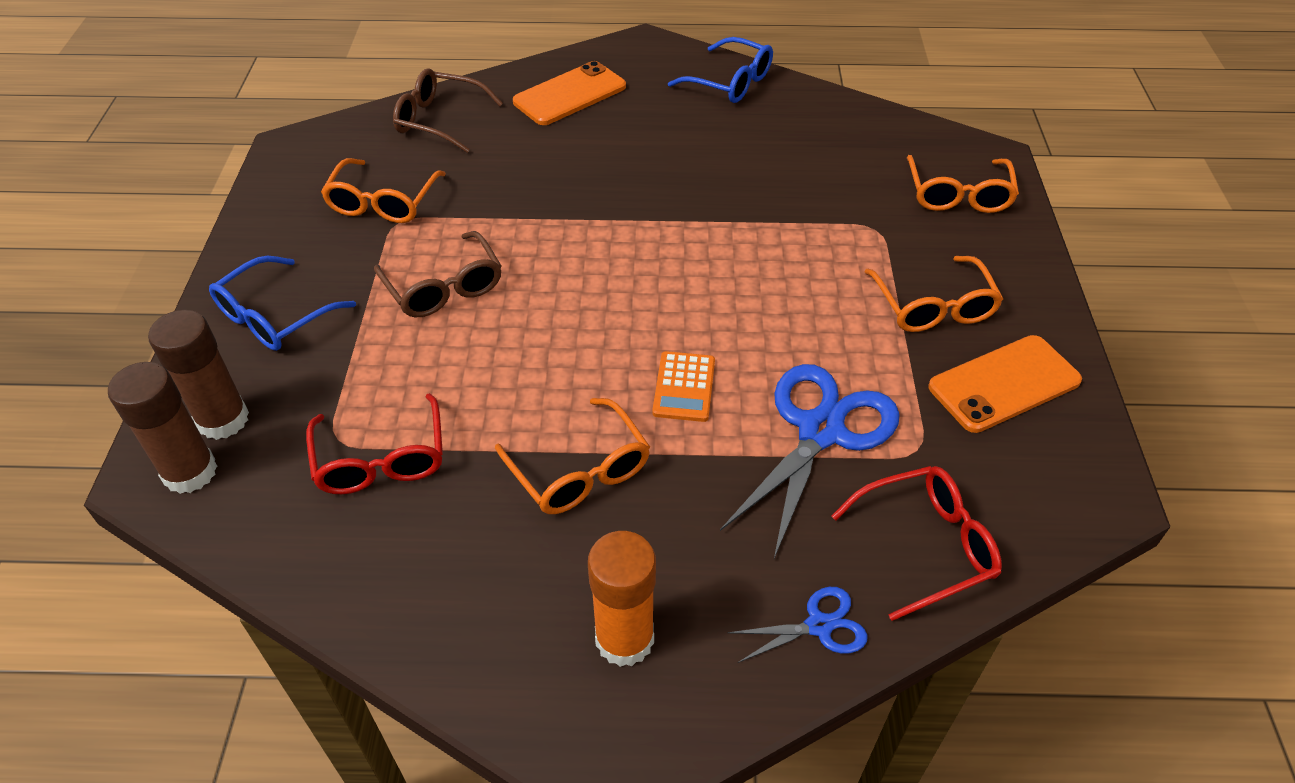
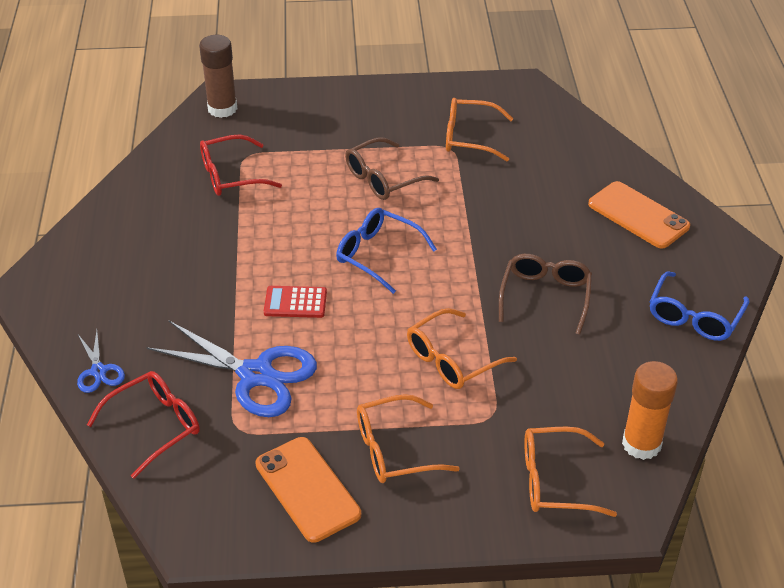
camera: 85 degrees right, 5 degrees down
(223, 420) = (260, 111): brown glue stick -> none
(276, 316) = (348, 113): blue glasses -> blue glasses (378, 255)
(440, 120) = (577, 149): brown glasses -> brown glasses (545, 297)
(579, 469) = (222, 258): orange glasses -> orange glasses (453, 359)
(624, 639) = (99, 287): orange glue stick -> orange glue stick (641, 444)
(684, 387) = (295, 302): orange calculator -> red calculator
(924, 546) = (154, 427): red glasses -> red glasses turned 105 degrees counterclockwise

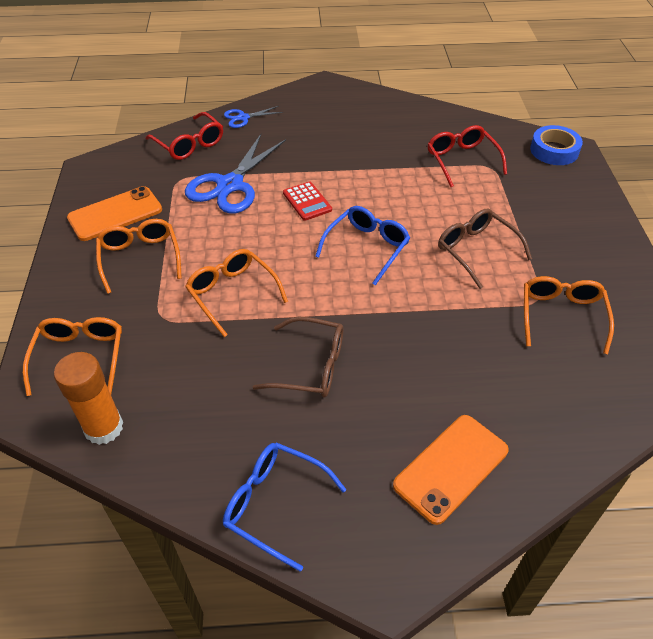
camera: 90 degrees right, 5 degrees up
(222, 108) = (554, 150): brown glue stick -> blue tape
(295, 302) = (307, 201): red calculator -> red calculator turned 150 degrees clockwise

